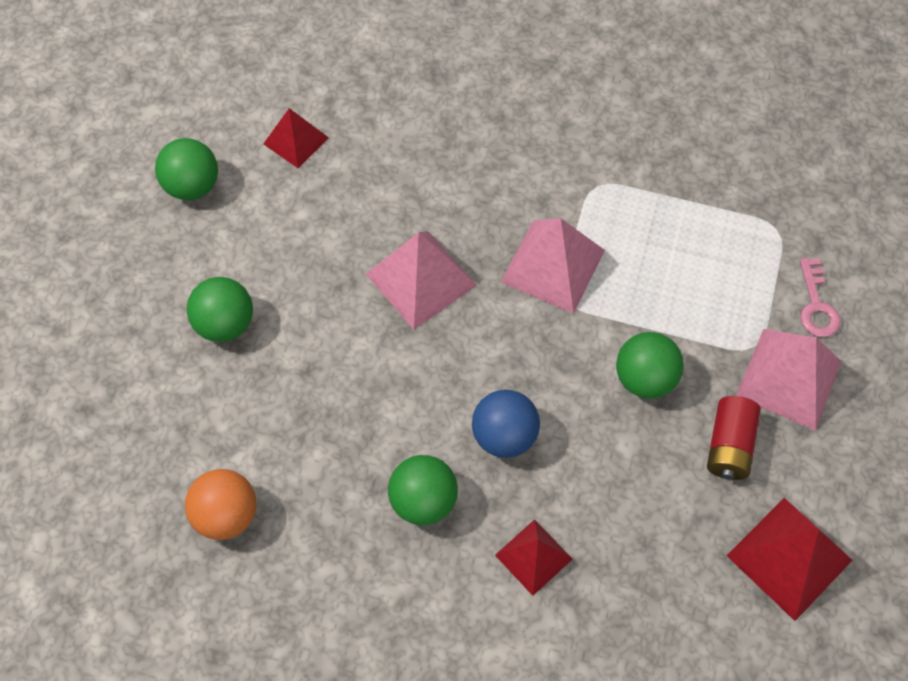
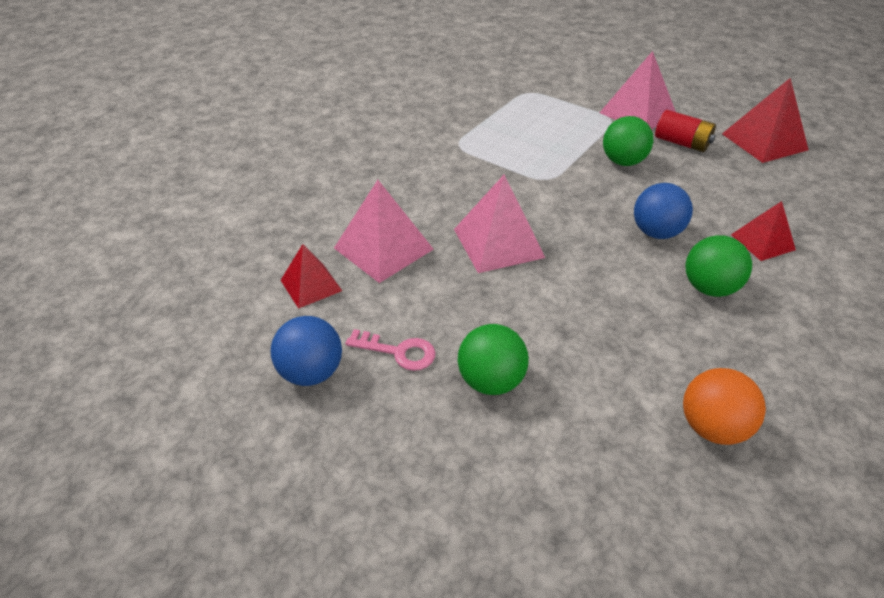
camera: 70 degrees left, 20 degrees down
(193, 186) = (311, 372): green ball -> blue ball
(552, 266) = (516, 178): pink pyramid -> pink pyramid (383, 248)
(816, 305) = (589, 93): pink key -> pink key (398, 352)

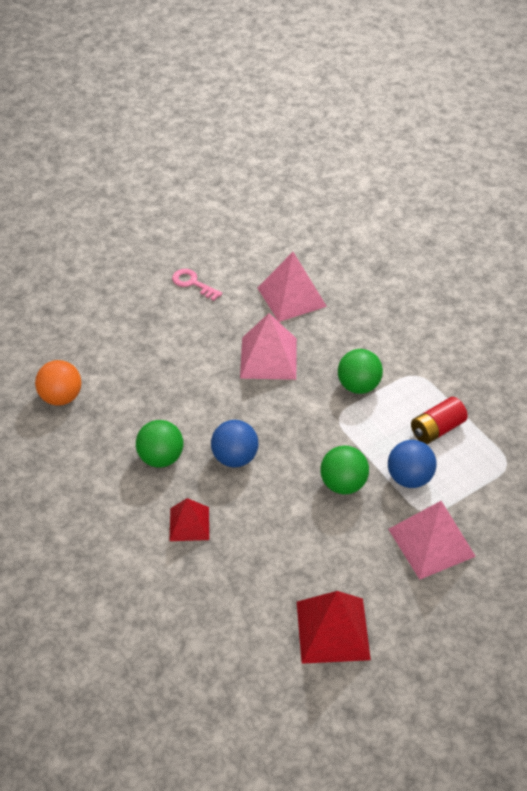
camera: 110 degrees right, 5 degrees up
(311, 285) = (270, 257): red pyramid -> none
(311, 372) = (197, 247): blue ball -> blue ball (409, 478)
(398, 352) = (193, 283): pink key -> pink key turned 90 degrees clockwise
(491, 381) = (149, 315): green ball -> green ball (358, 386)
(681, 143) = (357, 550): red battery -> red battery (436, 429)

